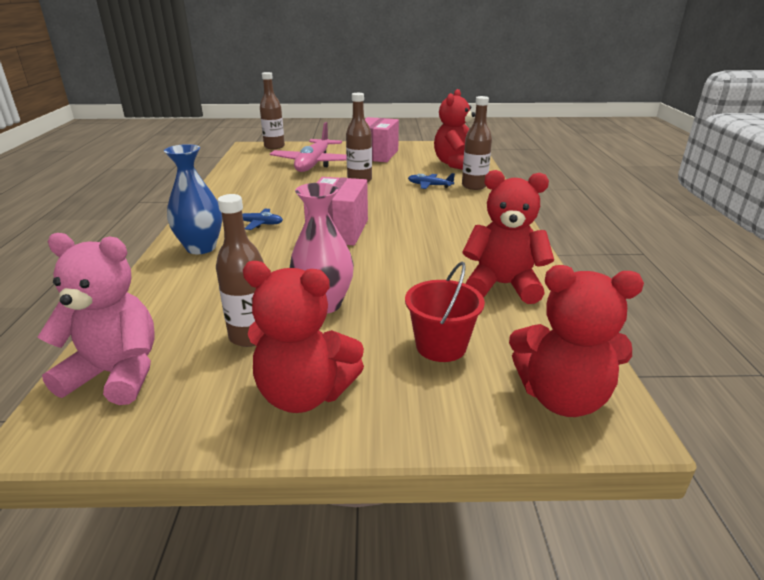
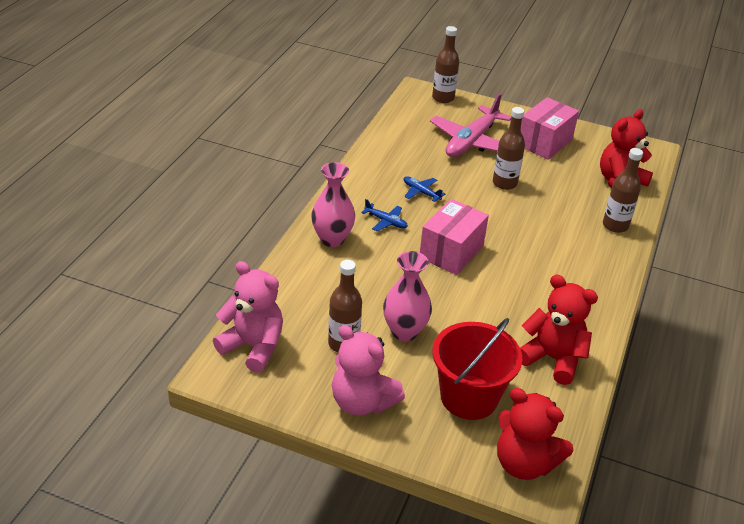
camera: 20 degrees right, 10 degrees up
(201, 248) = (332, 239): blue vase -> pink vase
(305, 394) = (362, 402): red teddy bear -> pink teddy bear
(429, 185) = (570, 212): blue plane -> blue plane (421, 192)
(441, 346) = (469, 397): red bucket -> red bucket, size x1.56

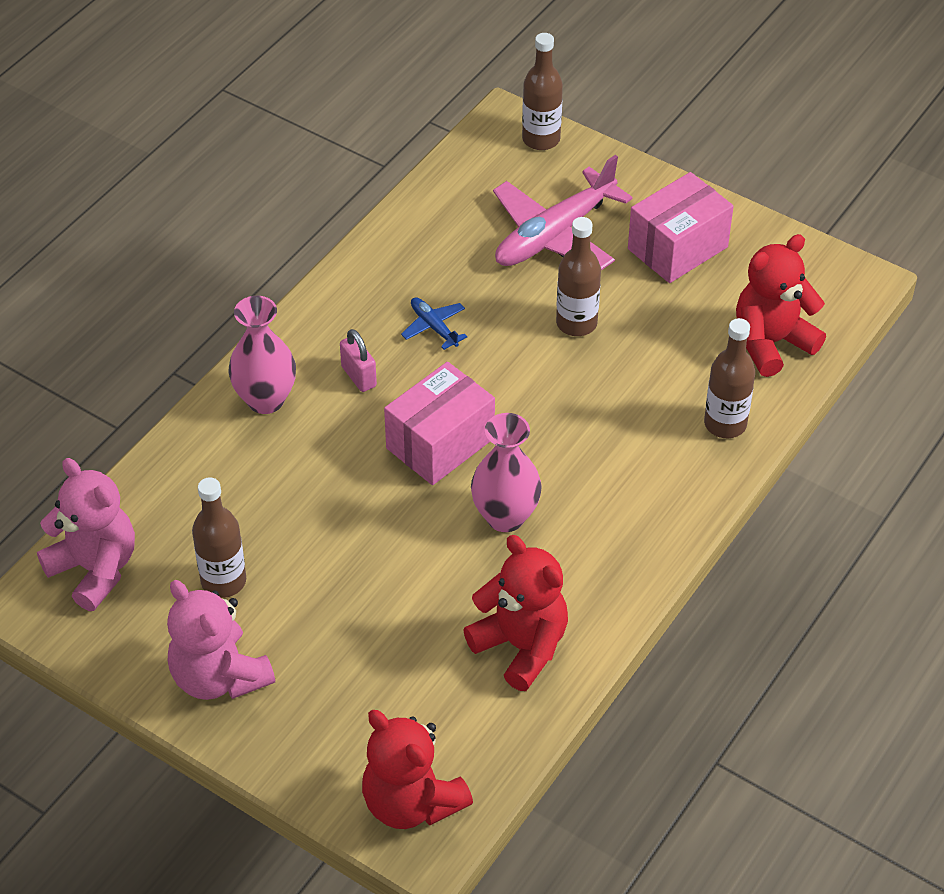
camera: 15 degrees right, 10 degrees up
(386, 221) = (359, 376): blue plane -> pink padlock
(404, 332) = (319, 573): pink vase -> pink vase (505, 517)
(469, 397) = (373, 691): red bucket -> none

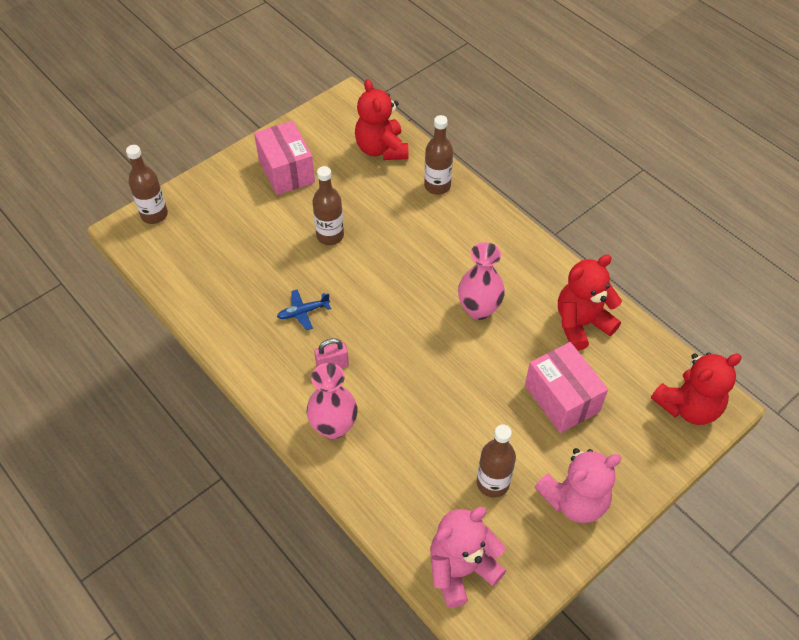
camera: 75 degrees left, 5 degrees up
(440, 443) = (407, 330): pink box -> pink box (561, 398)
(554, 235) = (247, 228): pink plane -> none

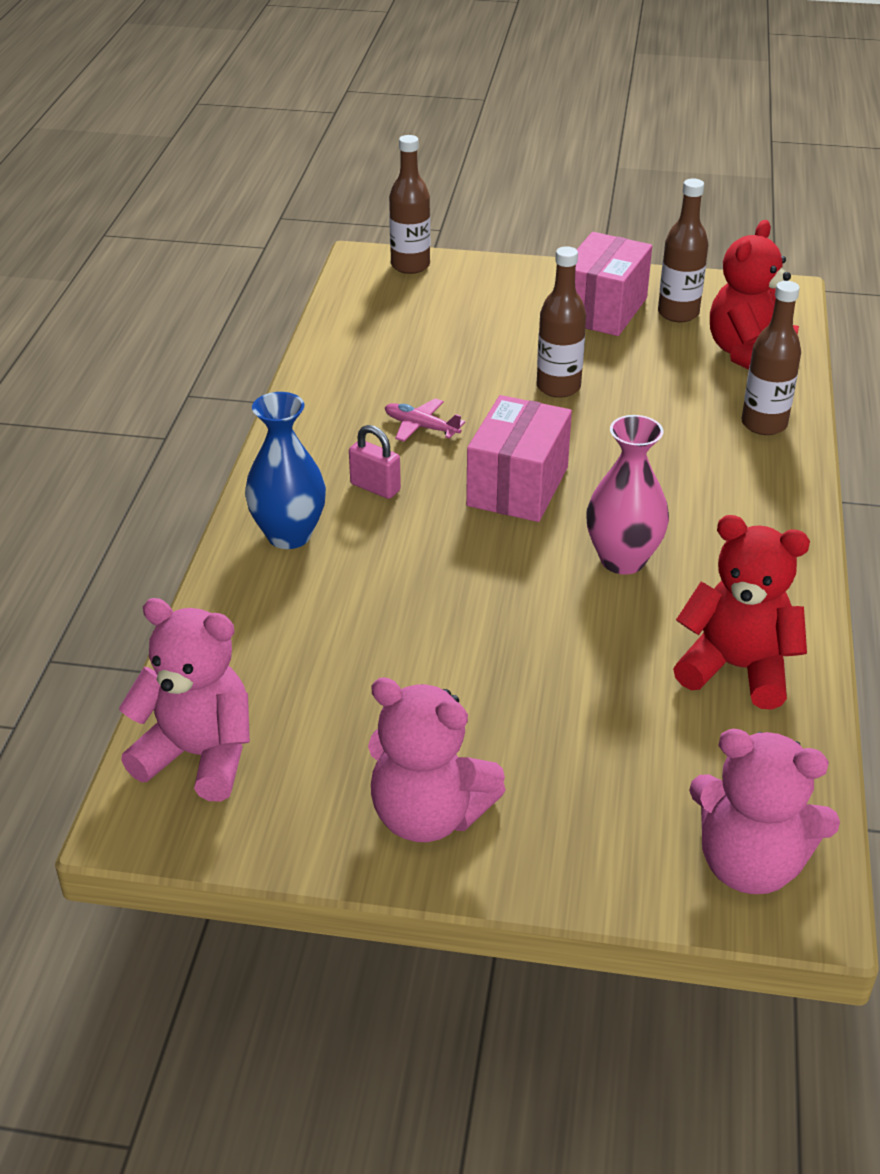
camera: 50 degrees right, 15 degrees down
(303, 312) = (421, 427): blue plane -> pink plane
(334, 426) = (289, 535): pink vase -> blue vase
(493, 483) = (363, 716): brown bottle -> brown bottle (678, 313)
(561, 398) = (583, 714): pink box -> pink box (517, 486)
(688, 406) = (750, 864): red teddy bear -> pink teddy bear

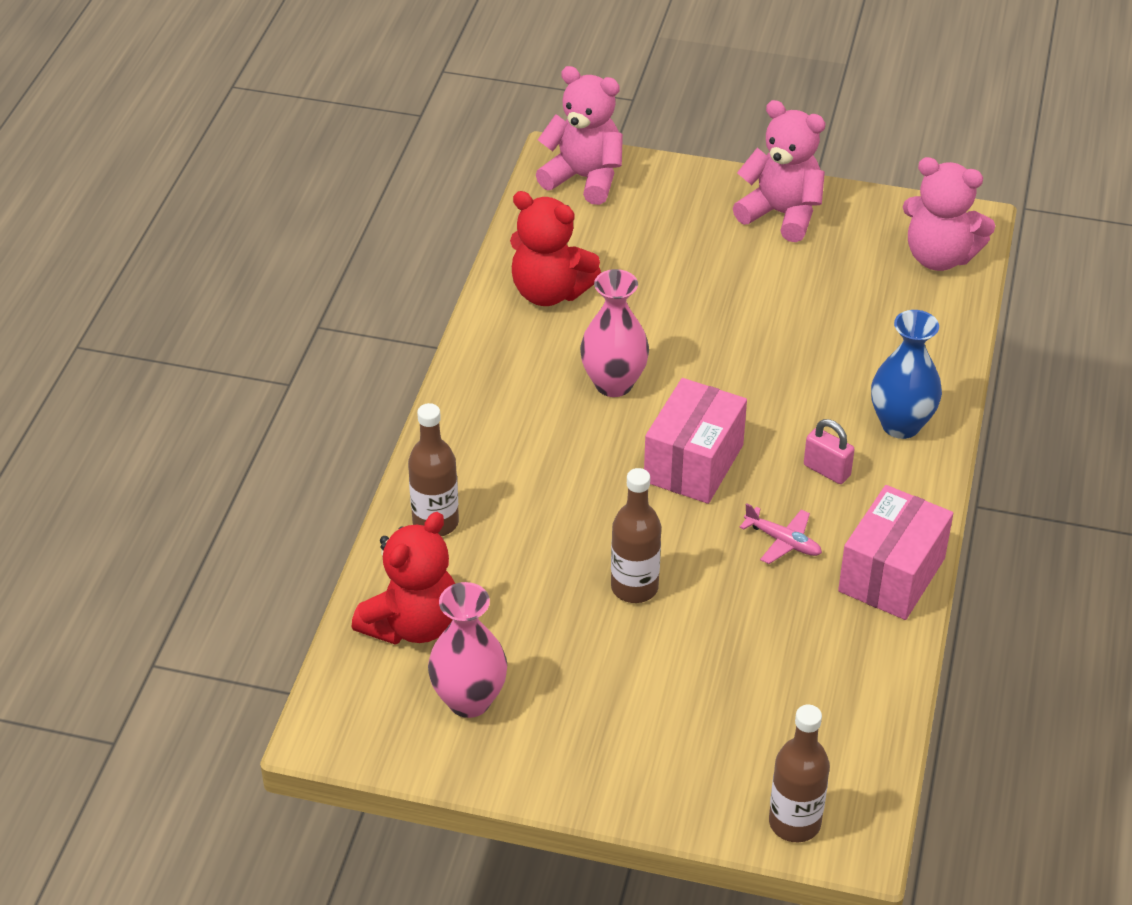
camera: 175 degrees left, 5 degrees up
(602, 310) = (559, 713): pink box -> pink box (891, 575)
(678, 313) = (469, 700): brown bottle -> pink vase

